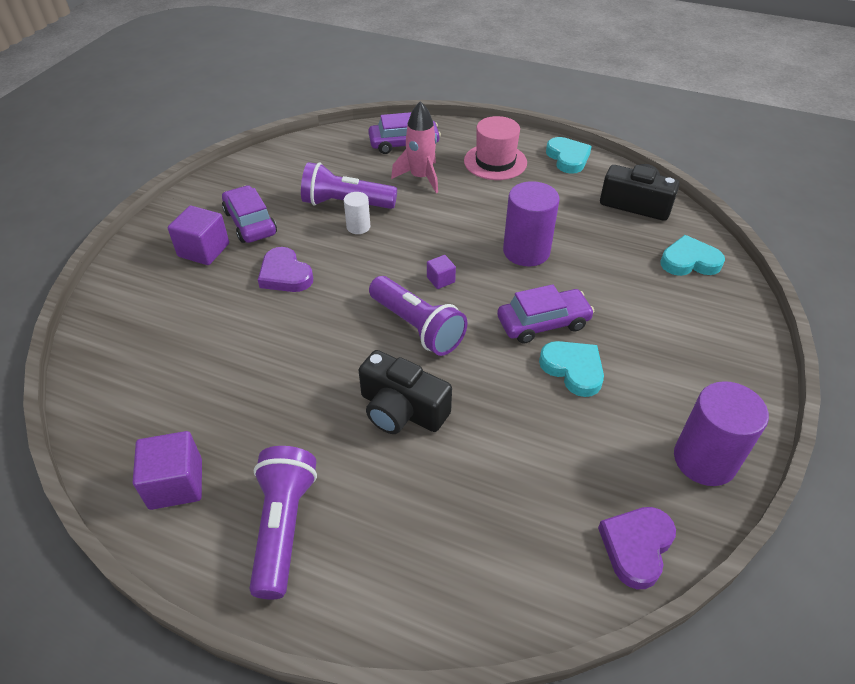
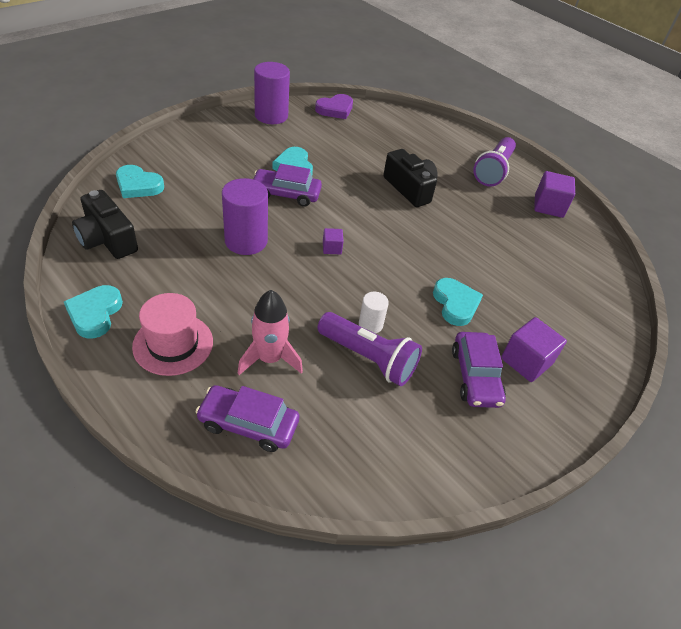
camera: 160 degrees left, 0 degrees up
(285, 275) = (455, 304): purple heart -> turquoise heart
(417, 327) = (372, 225): purple flashlight -> none

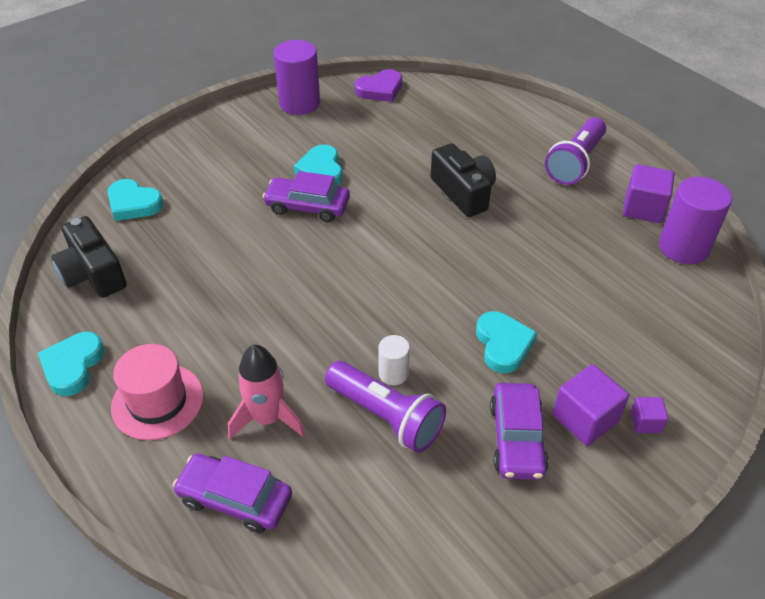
camera: 10 degrees right, 0 degrees up
(246, 241) = (253, 270): purple cylinder -> purple cylinder (683, 247)
(332, 248) = (356, 275): purple cube -> purple cube (645, 422)

